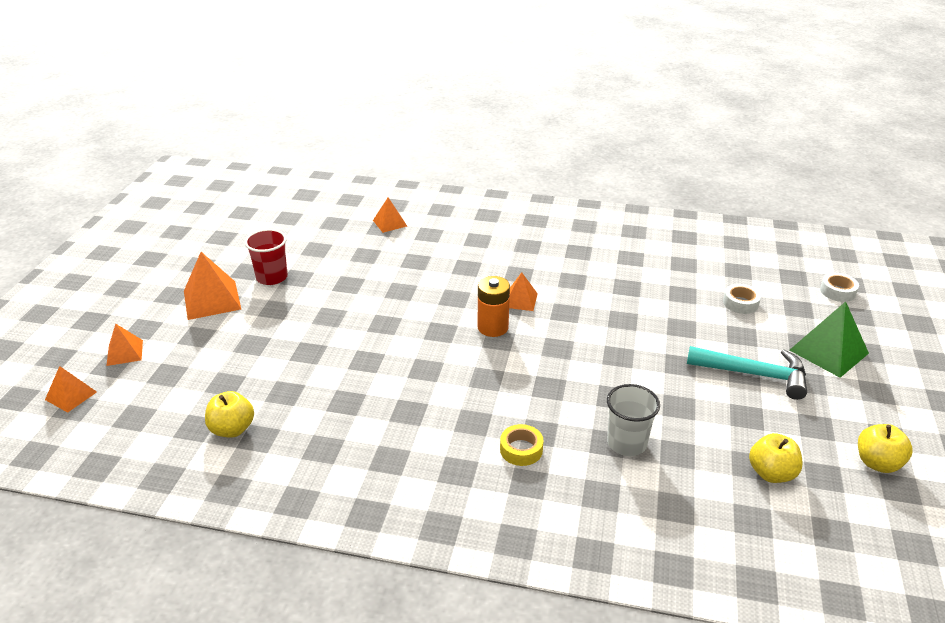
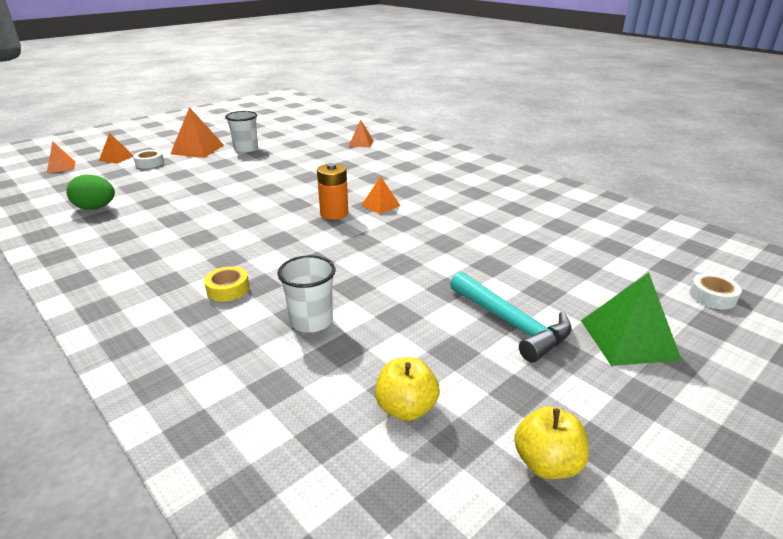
camera: 35 degrees right, 5 degrees down
(232, 429) = (96, 208): yellow apple -> green egg
(272, 277) = (246, 149): red cup -> white cup
(740, 303) = (578, 268): white tape -> white tape (149, 163)

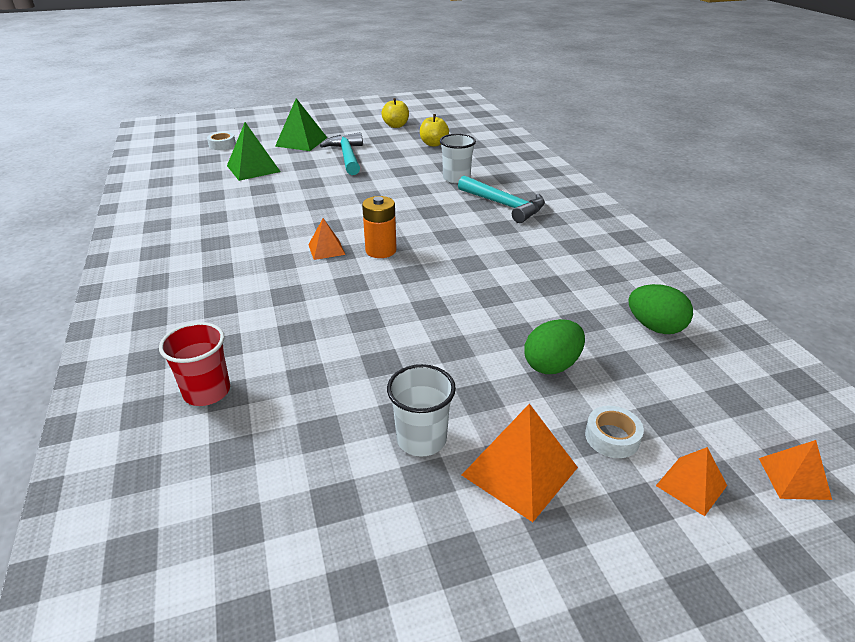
camera: 155 degrees left, 5 degrees up
(179, 179) = (551, 365): none -> green egg
(228, 289) = (504, 205): yellow tape -> turquoise hammer
(361, 143) = (207, 392): orange pyramid -> red cup
(589, 267) = (253, 168): none -> green pyramid

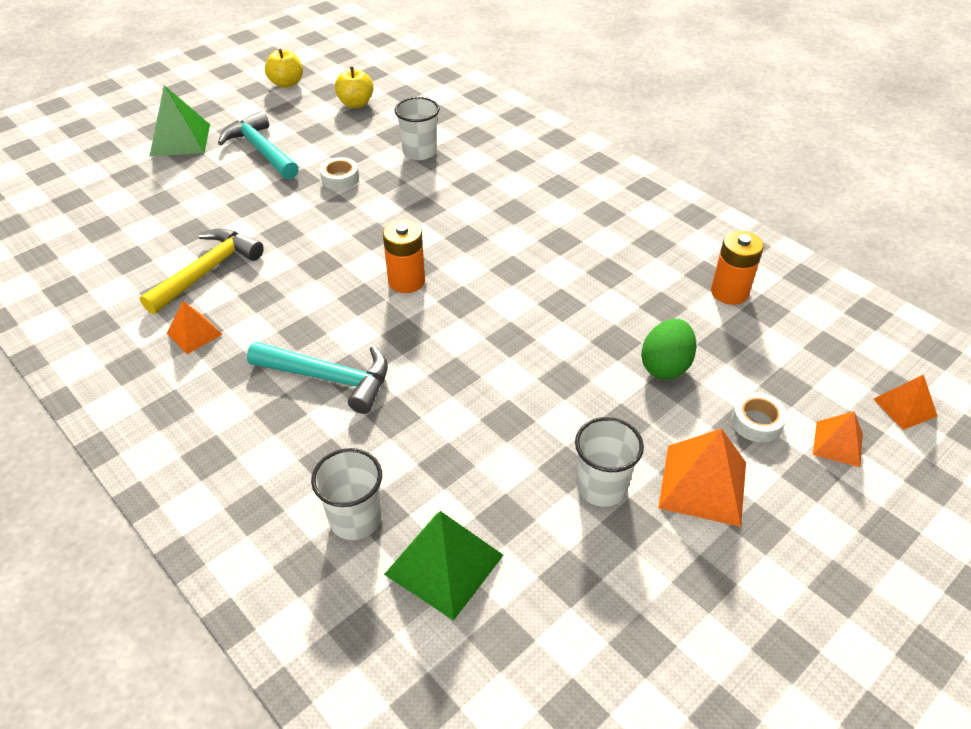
camera: 25 degrees left, 10 degrees up
(207, 392) = (355, 519): red cup -> white cup
(222, 145) = (70, 172): white tape -> white tape (340, 179)
(251, 212) = (207, 271): none -> yellow hammer
(253, 168) = (150, 201): green pyramid -> green pyramid (444, 564)
(326, 249) = (343, 298): orange pyramid -> orange pyramid (194, 333)
(504, 205) = (498, 178): turquoise hammer -> turquoise hammer (329, 378)
(655, 327) = (729, 292): green egg -> orange battery

